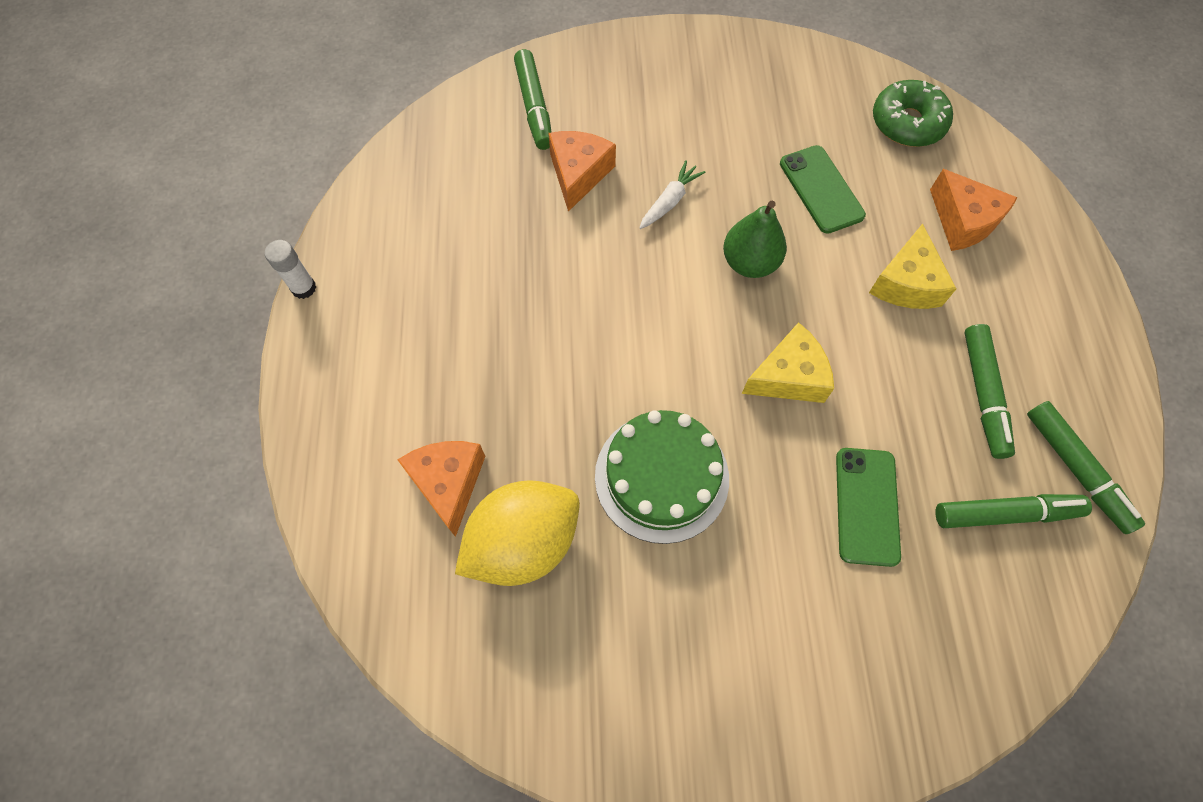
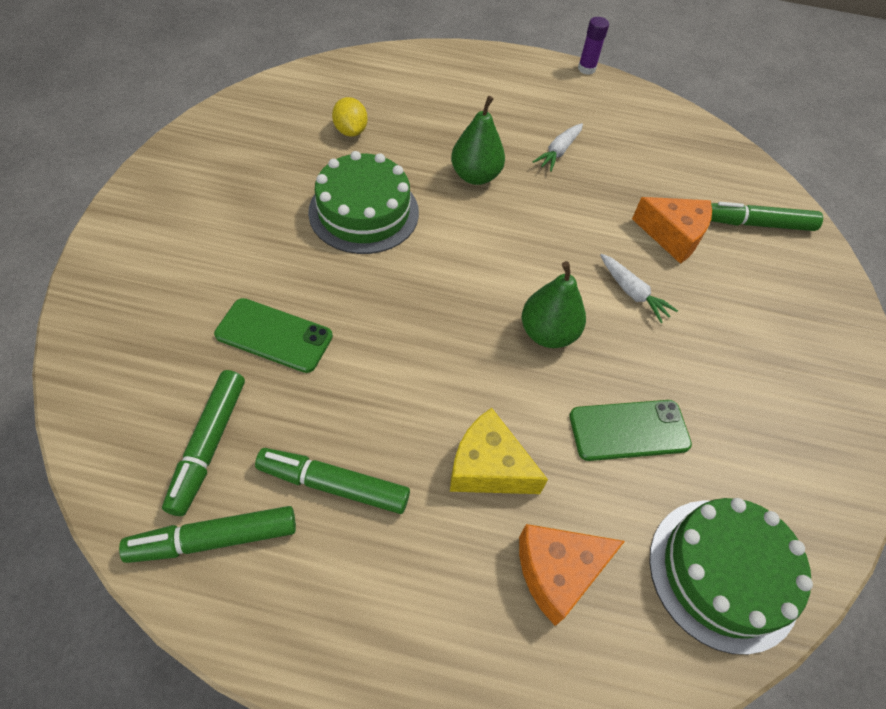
camera: 100 degrees right, 10 degrees down
(303, 288) = (586, 69): white glue stick -> purple glue stick
(448, 483) = (410, 106): orange cheese -> none
(483, 294) = (558, 152): none -> white carrot
(523, 542) = (350, 131): yellow lemon -> yellow lemon, size x0.51
(556, 372) = (475, 176): none -> green pear
(788, 376) = (417, 322): yellow cheese -> none
(907, 123) = (723, 573): green donut -> green cake

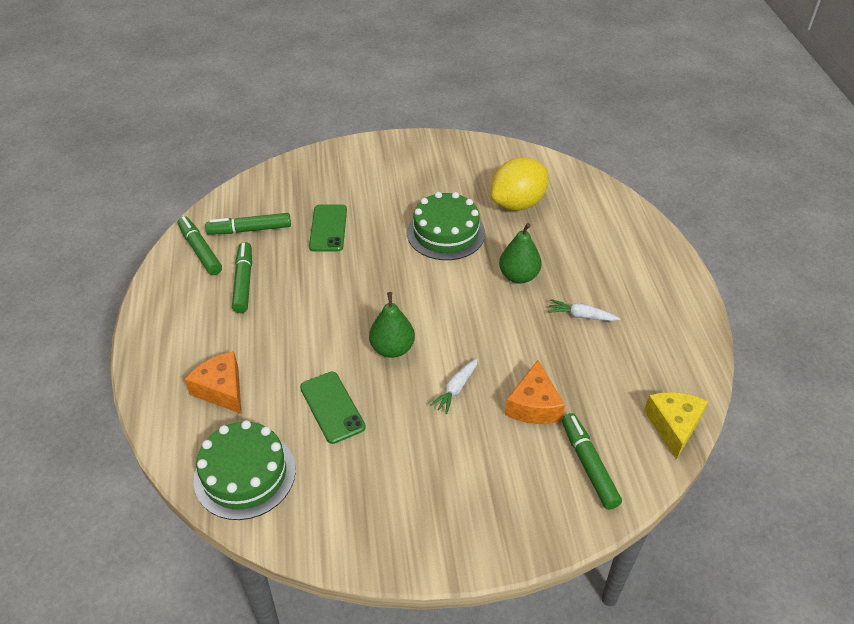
camera: 75 degrees right, 10 degrees down
(350, 131) = (517, 203): yellow lemon -> yellow lemon, size x1.96
(488, 467) = (278, 343): yellow cheese -> yellow cheese (673, 426)
(586, 69) = (707, 311): purple glue stick -> none

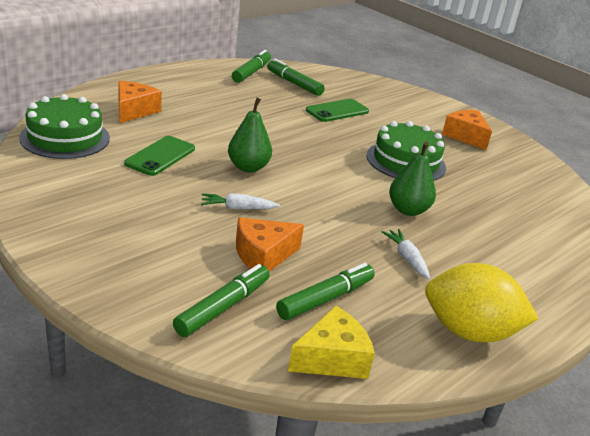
camera: 50 degrees right, 15 degrees down
(244, 282) = (242, 94): green marker -> green marker (325, 299)
(428, 169) = (465, 136): none -> orange cheese
(517, 203) = (494, 189): yellow lemon -> yellow lemon (469, 332)

